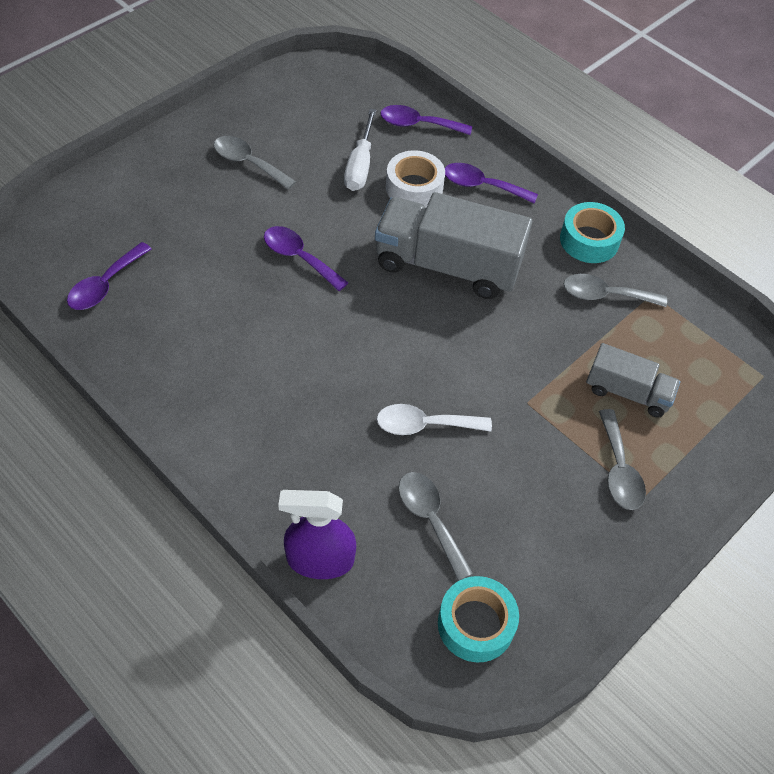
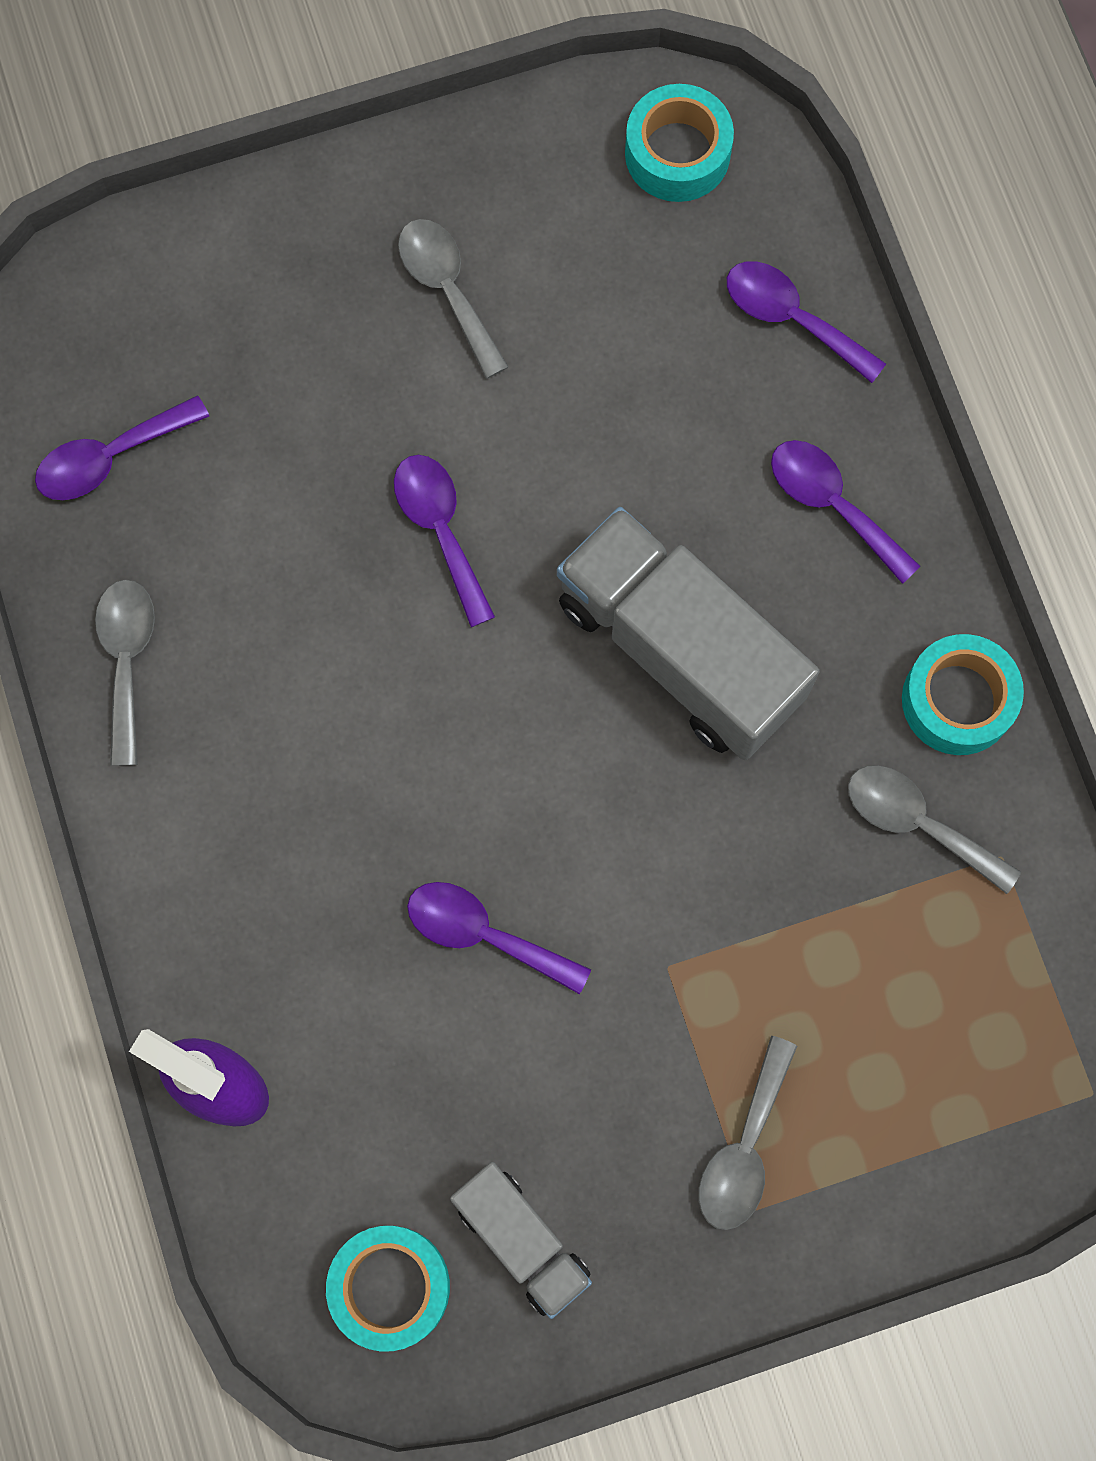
camera: 30 degrees right, 20 degrees up
(328, 82) = (677, 153): none -> turquoise tape
(360, 165) = (639, 372): white screwdriver -> none
(414, 188) = (709, 461): white tape -> none
(424, 425) = (484, 934): white spoon -> purple spoon
(430, 519) = (410, 1096): grey spoon -> grey spoon (127, 660)
(627, 392) = (841, 1021): grey truck -> grey truck (521, 1240)

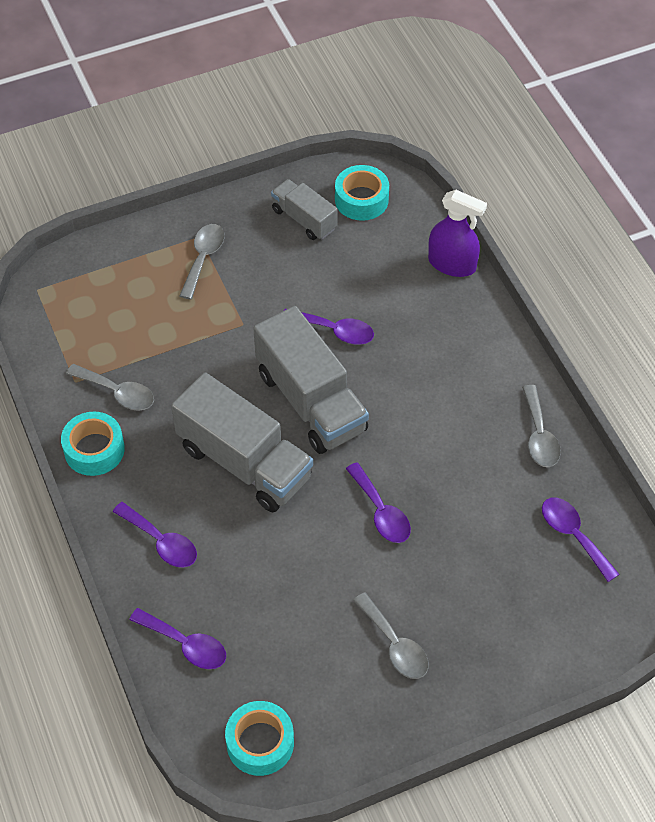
camera: 175 degrees right, 20 degrees down
(110, 457) = (573, 535): purple spoon -> purple spoon turned 90 degrees counterclockwise
(546, 771) = (311, 401): none -> grey truck

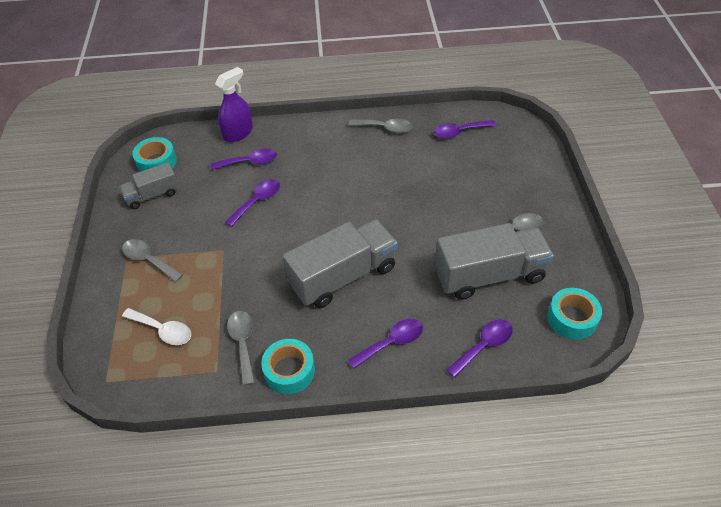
camera: 70 degrees left, 5 degrees down
(112, 312) = (163, 330): none -> white spoon
(117, 393) = (243, 343): grey spoon -> grey spoon turned 60 degrees counterclockwise
(311, 401) = (309, 227): grey truck -> grey truck (489, 275)
(381, 512) = (412, 212): purple spoon -> purple spoon (250, 162)

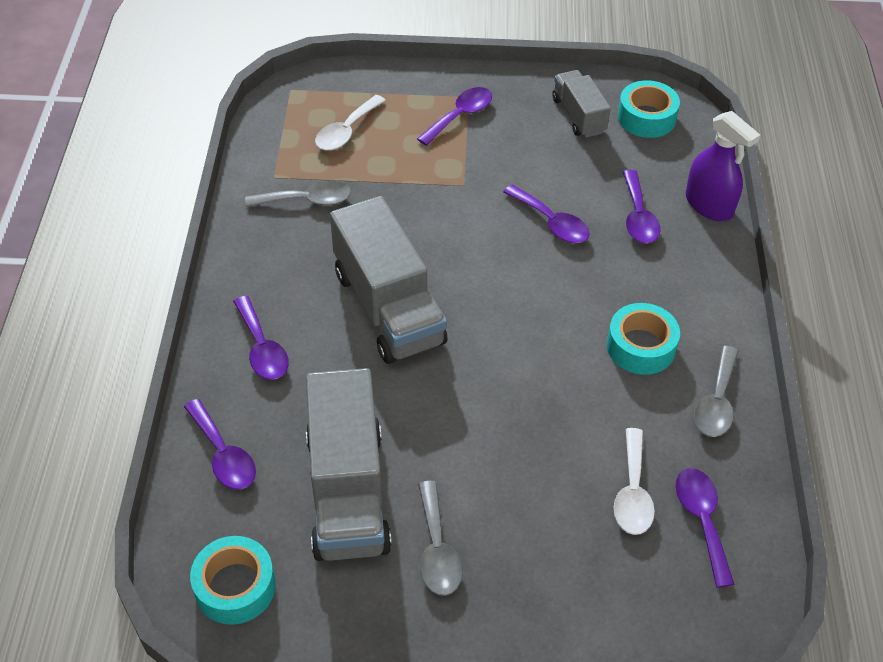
camera: 95 degrees right, 0 degrees up
(148, 260) = (460, 116): grey spoon -> purple spoon
(289, 371) = (253, 241): turquoise tape -> turquoise tape (641, 347)
(451, 156) = (632, 492): none -> white spoon

